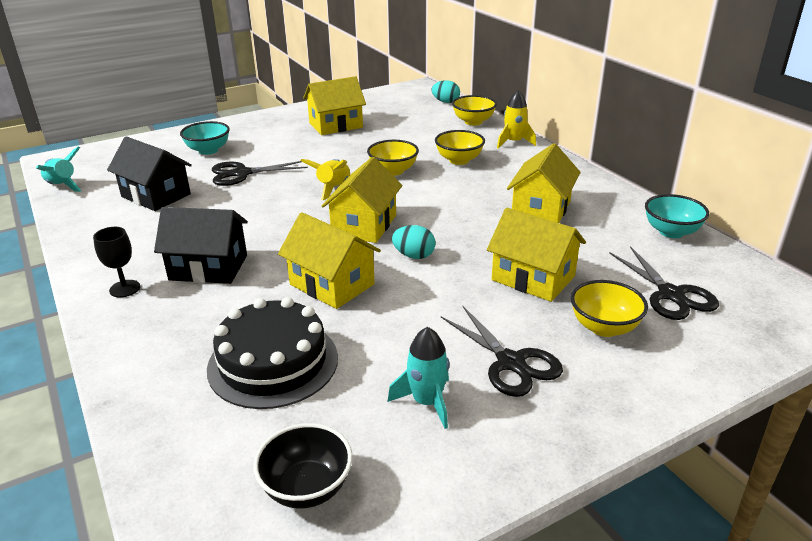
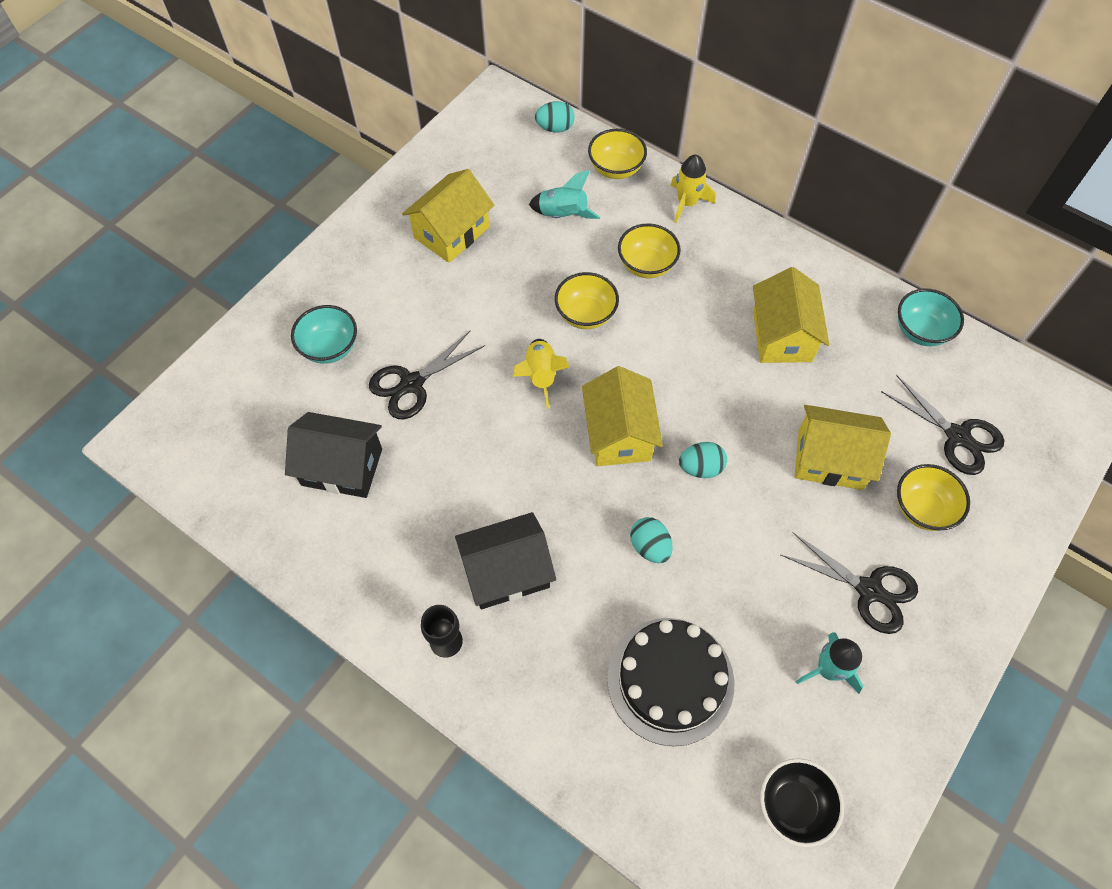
camera: 25 degrees left, 30 degrees up
(62, 186) = (205, 493): turquoise rocket -> turquoise rocket (563, 215)
(332, 284) = (650, 547): yellow house -> turquoise egg

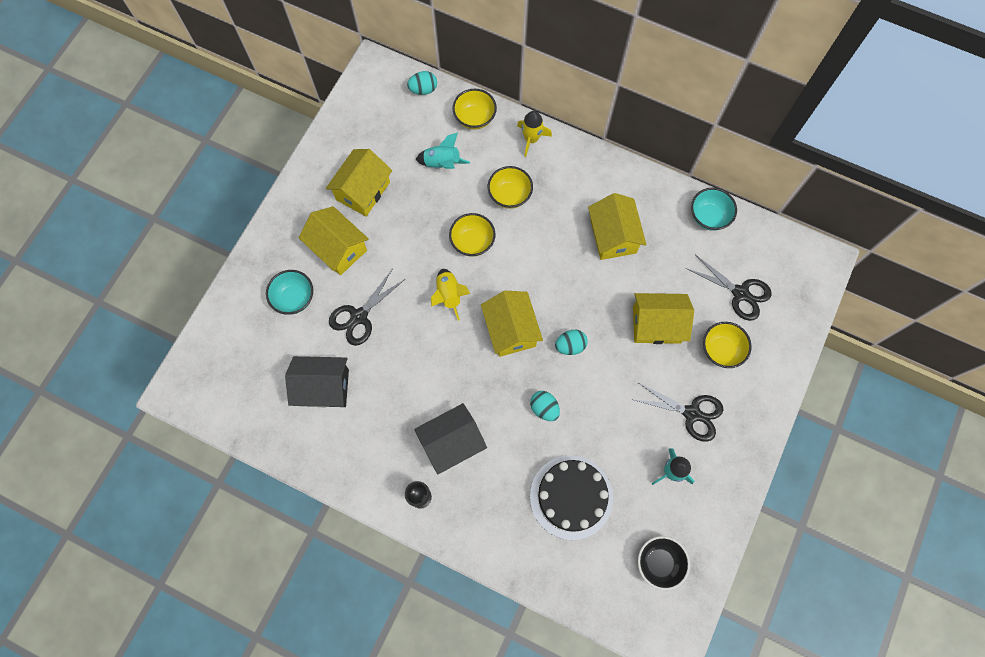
camera: 10 degrees left, 10 degrees up
(403, 295) = (338, 248): none -> yellow house

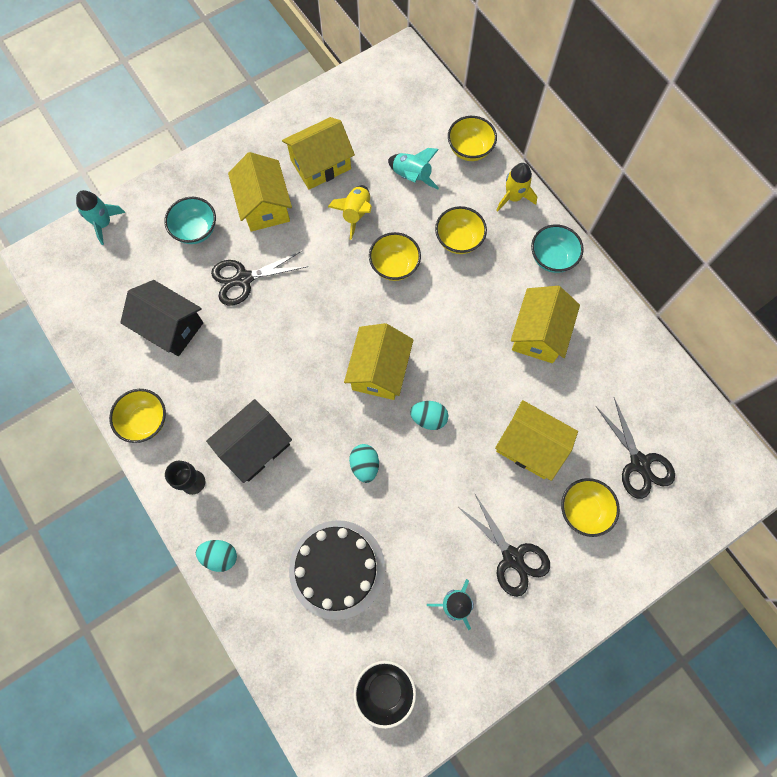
camera: 30 degrees right, 0 degrees up
(212, 334) = (103, 223): none -> turquoise rocket
(352, 472) = (145, 421): none -> yellow bowl
(423, 89) = (436, 99): turquoise egg -> turquoise egg (220, 556)
(449, 295) = (340, 304): yellow rocket -> yellow rocket (356, 214)
(451, 442) = (255, 447): black house -> black house turned 45 degrees counterclockwise
(708, 217) = (652, 367): turquoise bowl -> turquoise bowl (552, 258)

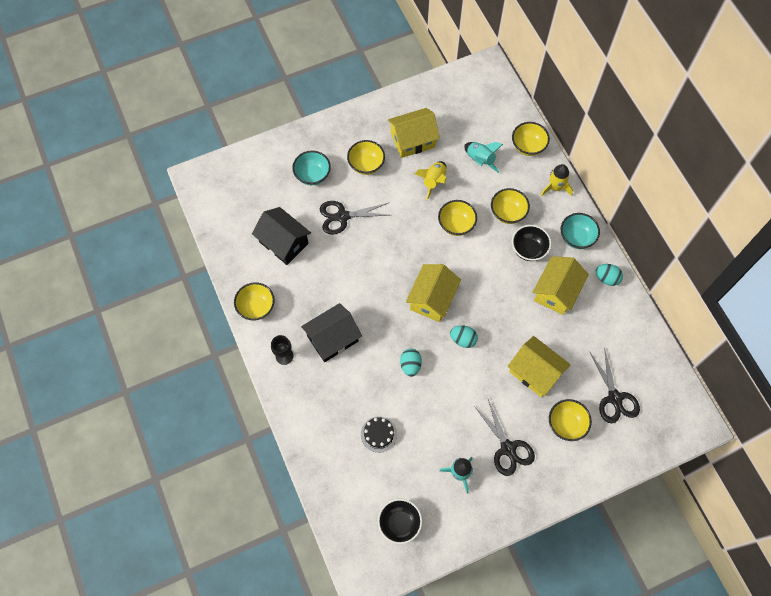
camera: 10 degrees right, 5 degrees down
(103, 223) = (245, 159): turquoise rocket -> none
(220, 556) = (296, 411): turquoise egg -> turquoise egg (606, 278)
(264, 205) = (366, 165): yellow house -> yellow bowl
(337, 569) = (378, 434): black cake -> black cake, size x0.52
(493, 283) = (528, 249): none -> black bowl

